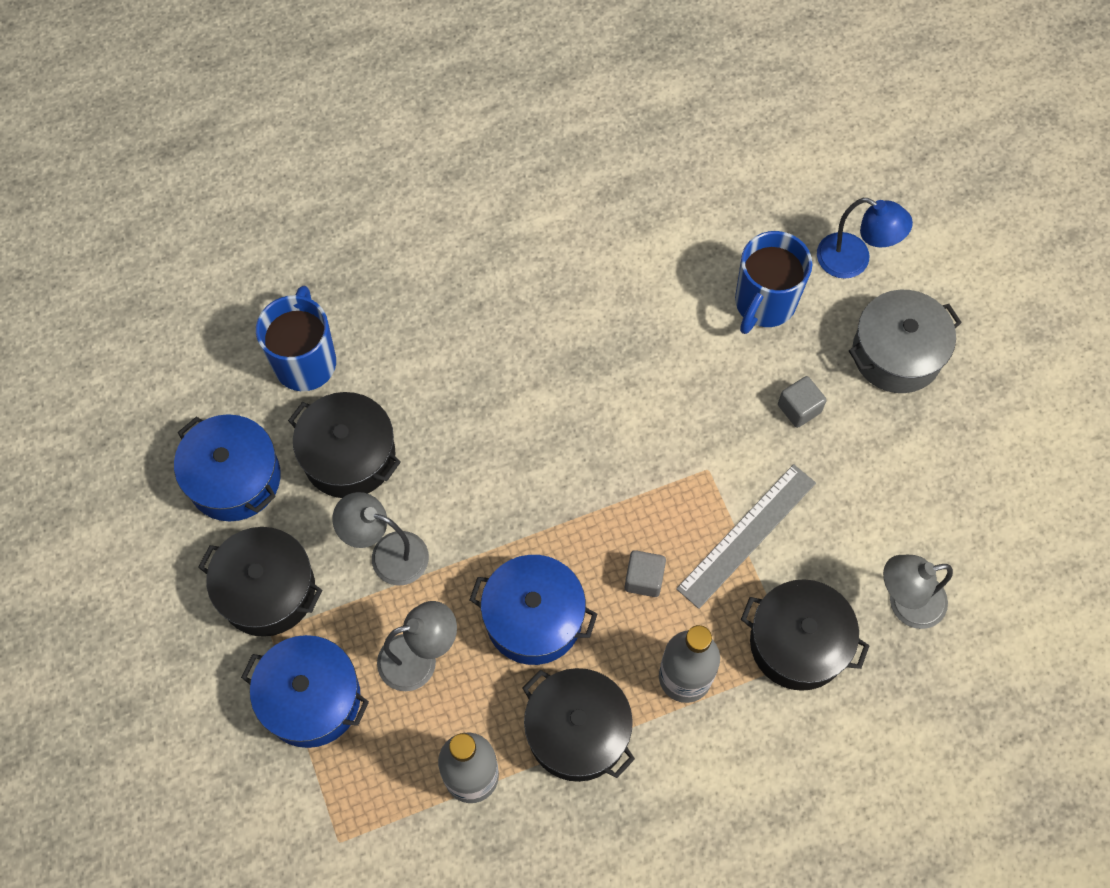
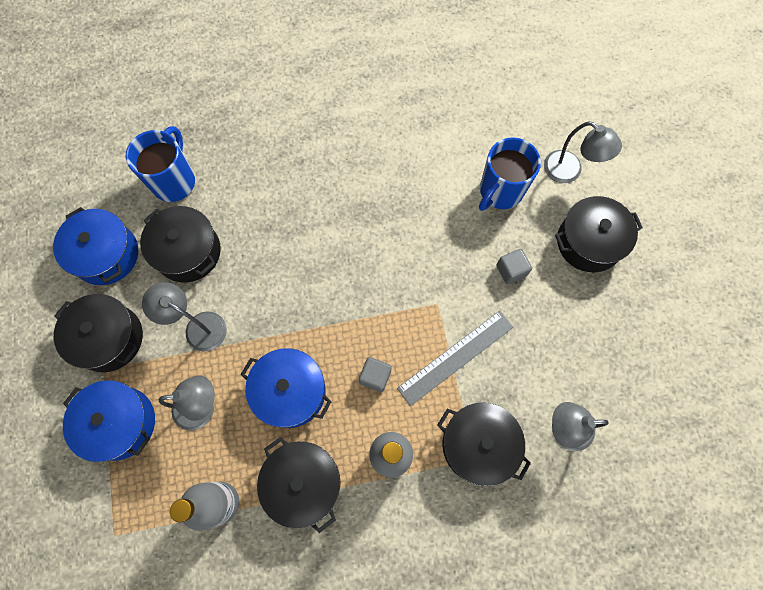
camera: 10 degrees right, 5 degrees up
(853, 261) = (569, 172): blue lamp -> grey lamp
(896, 353) = (589, 242): grey pot -> black pot

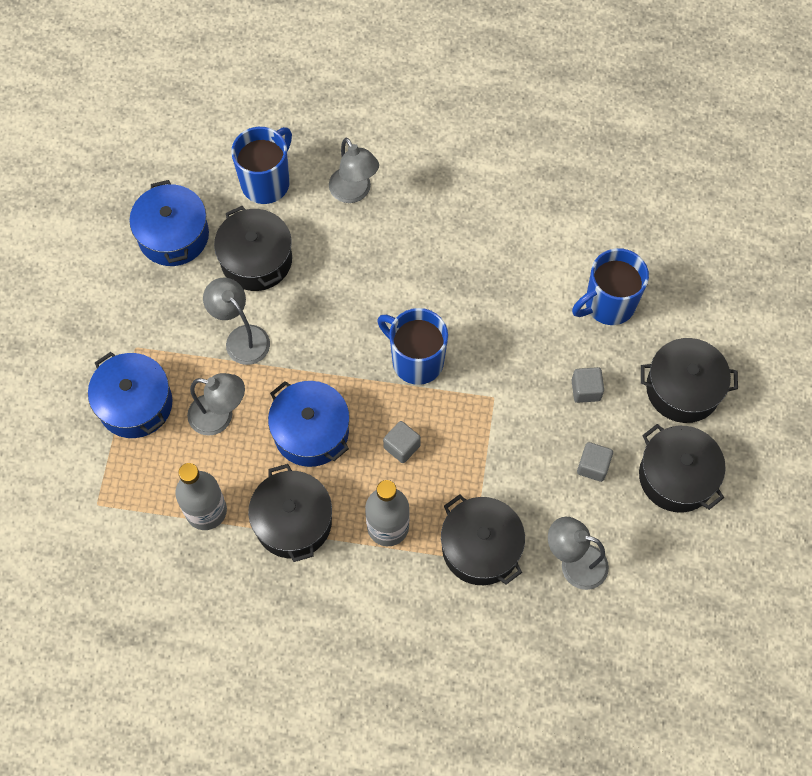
camera: 20 degrees right, 5 degrees down
(109, 338) = (150, 319): black pot -> black pot (676, 476)
(359, 294) = (416, 360): none -> blue mug
(455, 357) = (492, 456): grey ruler -> none
(543, 335) = (593, 466): none -> grey cube
(569, 172) = (694, 308): grey lamp -> grey lamp (354, 192)

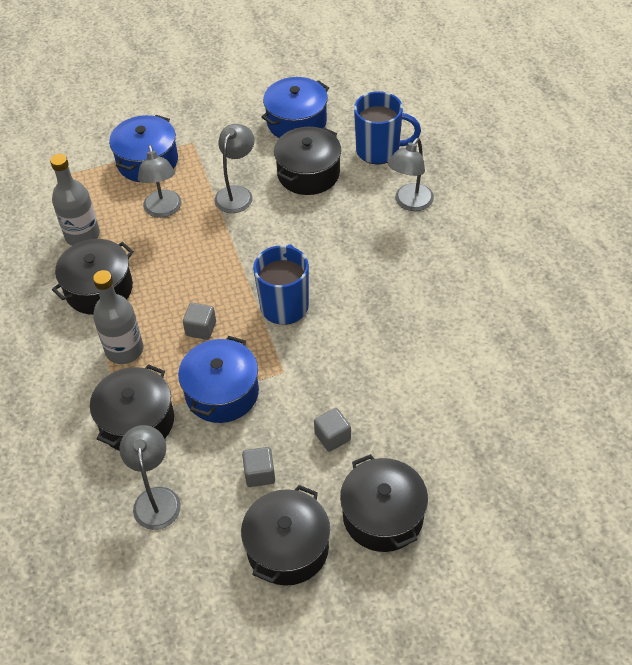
camera: 65 degrees right, 15 degrees down
(311, 432) = (181, 267): blue pot -> blue pot (222, 392)
(608, 304) = (431, 418): blue mug -> none

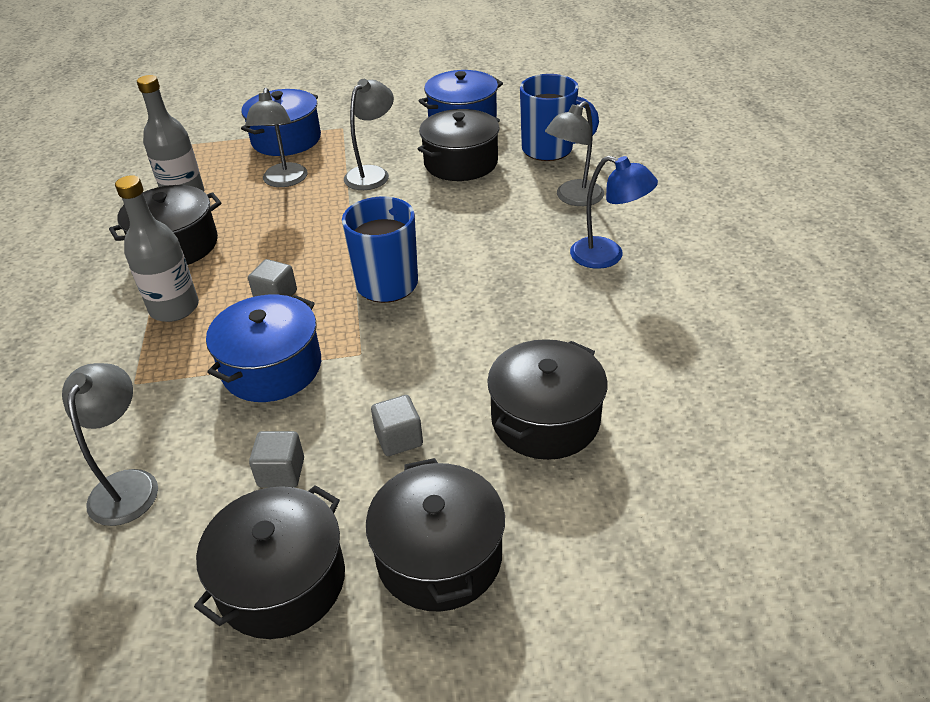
camera: 10 degrees right, 10 degrees down
(137, 421) = (150, 387): black pot -> black pot (545, 419)
(447, 259) = (607, 256): none -> blue lamp

